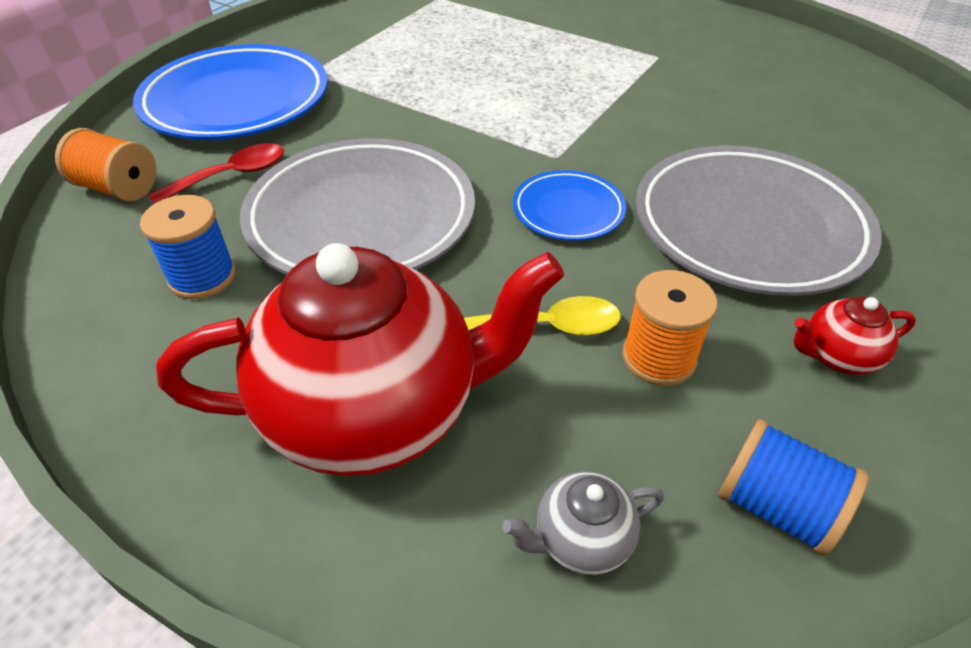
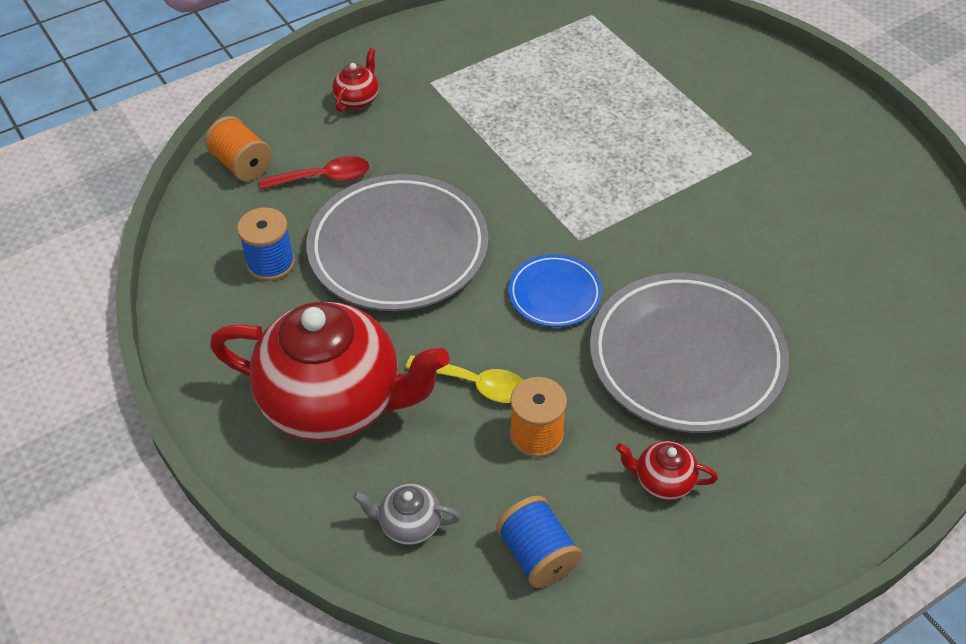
camera: 25 degrees right, 5 degrees up
(237, 102) = (358, 100): blue plate -> red teapot

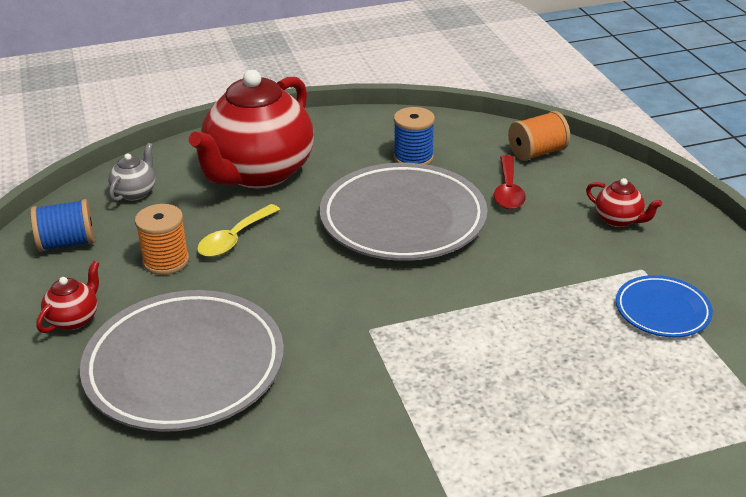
camera: 105 degrees right, 15 degrees down
(554, 294) = (306, 299): blue plate -> blue plate (662, 311)

